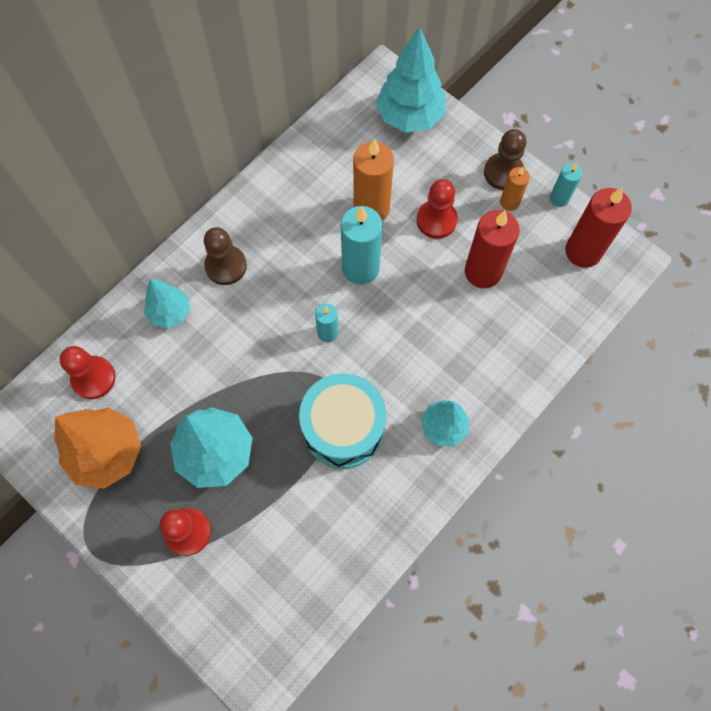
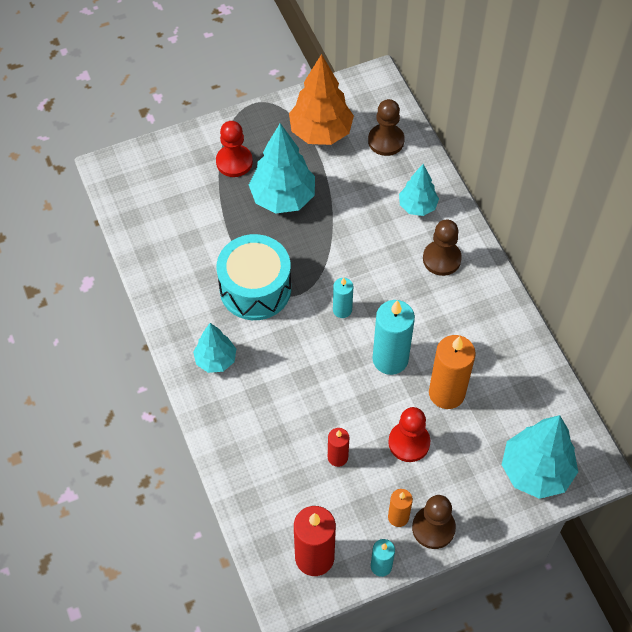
camera: 115 degrees right, 10 degrees down
(93, 378) = (386, 141): red pawn -> brown pawn
(483, 272) = (337, 457): red candle -> red candle, size x0.55

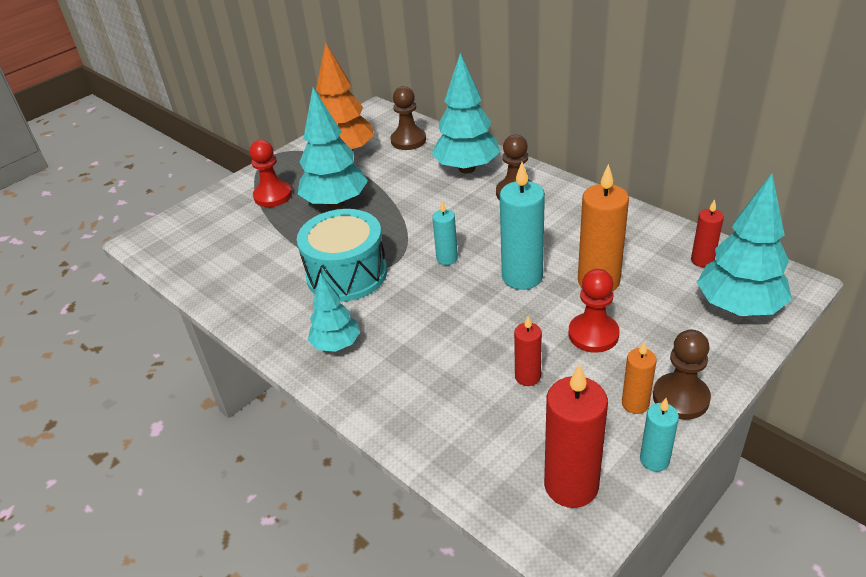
camera: 20 degrees left, 20 degrees down
(417, 206) = (467, 169): turquoise tree -> turquoise tree, size x1.67
(544, 411) = (702, 260): none -> red candle

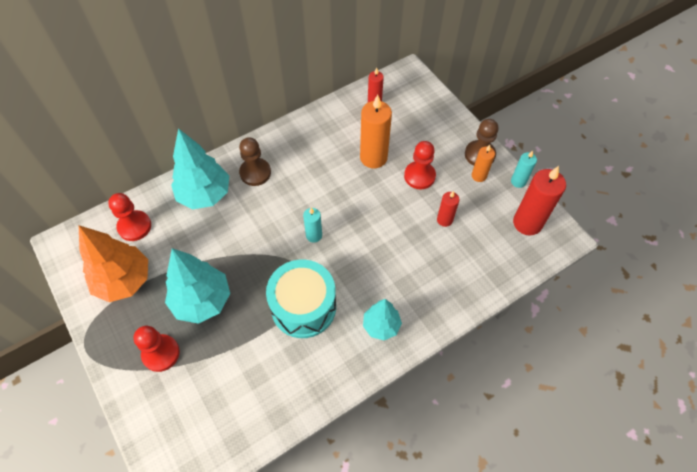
camera: 80 degrees left, 20 degrees up
(408, 140) = (134, 226): brown pawn -> red pawn
(522, 277) = (352, 196): turquoise candle -> none
(738, 307) = (420, 103): turquoise tree -> none

